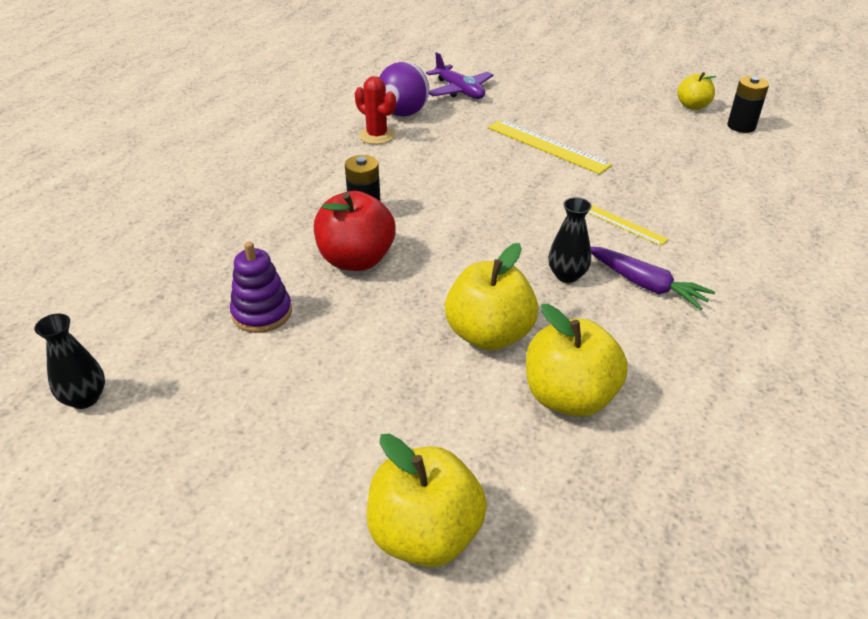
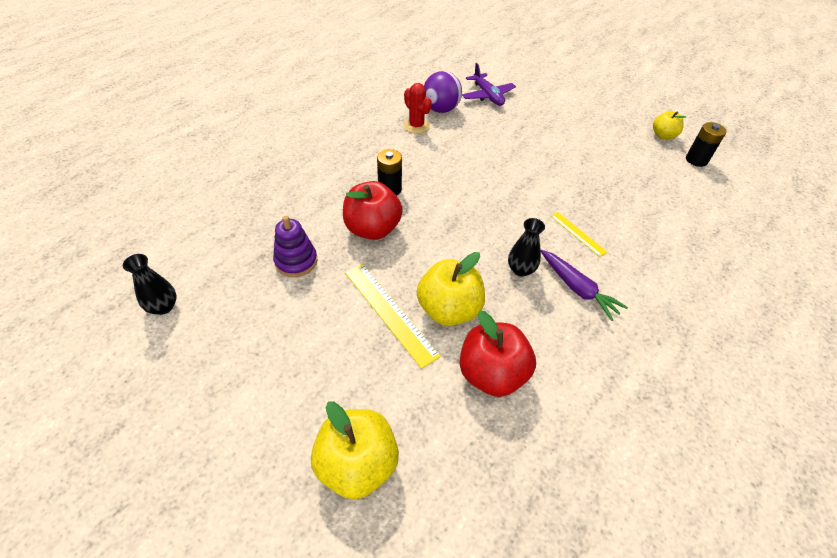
camera: 10 degrees right, 10 degrees up
(547, 146) = (539, 154): yellow ruler -> yellow ruler (389, 312)
(569, 397) = (492, 374): yellow apple -> red apple

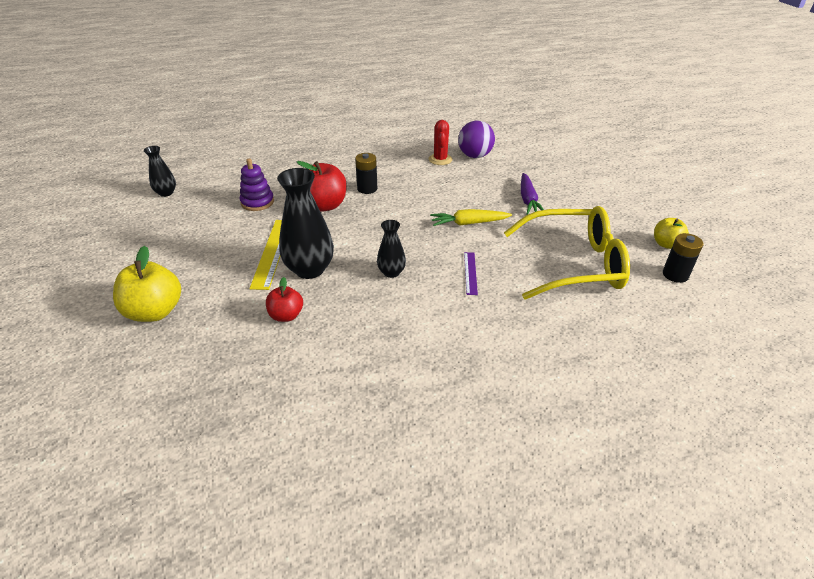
camera: 40 degrees right, 10 degrees down
(449, 309) = (309, 269): yellow apple -> black vase
(487, 96) = (528, 159): purple plane -> none
(492, 374) = (286, 315): red apple -> red apple, size x0.59
(519, 184) = (469, 223): none -> yellow carrot
(577, 233) = (470, 273): yellow ruler -> purple ruler
(577, 288) = (417, 304): purple carrot -> purple carrot (528, 199)
(632, 184) = (573, 264): none -> yellow glasses

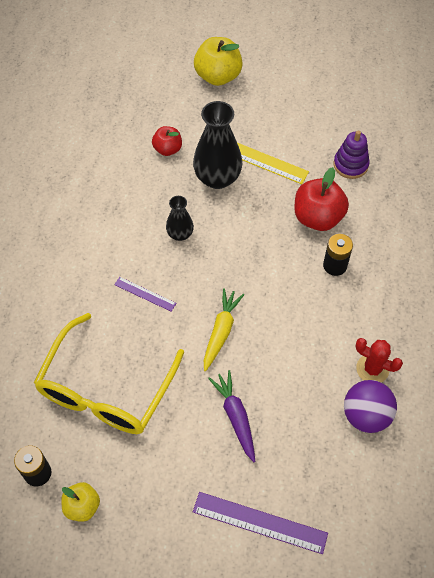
camera: 115 degrees right, 20 degrees up
(166, 193) = (402, 99): black vase -> none
(528, 199) = (235, 417): purple carrot -> purple carrot turned 45 degrees clockwise
(582, 175) = (260, 522): none -> purple ruler

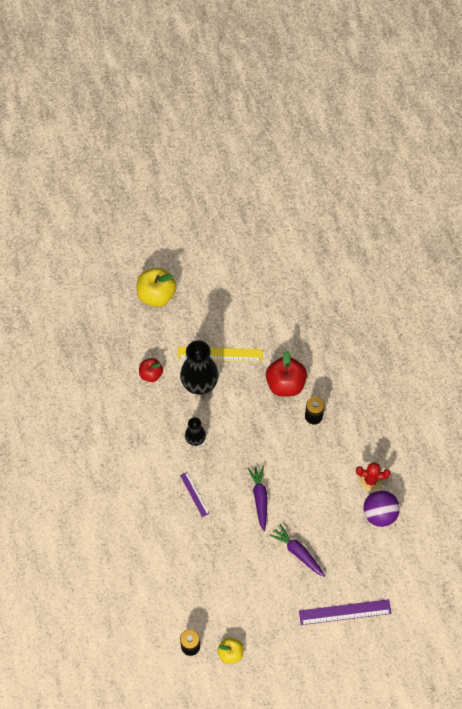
camera: 25 degrees left, 5 degrees up
(106, 389) = (204, 572): yellow glasses -> none
(145, 294) = (194, 494): purple ruler -> purple ruler turned 60 degrees clockwise
(221, 331) = (260, 498): yellow carrot -> purple carrot
(350, 165) = (289, 331): purple stacking toy -> none

